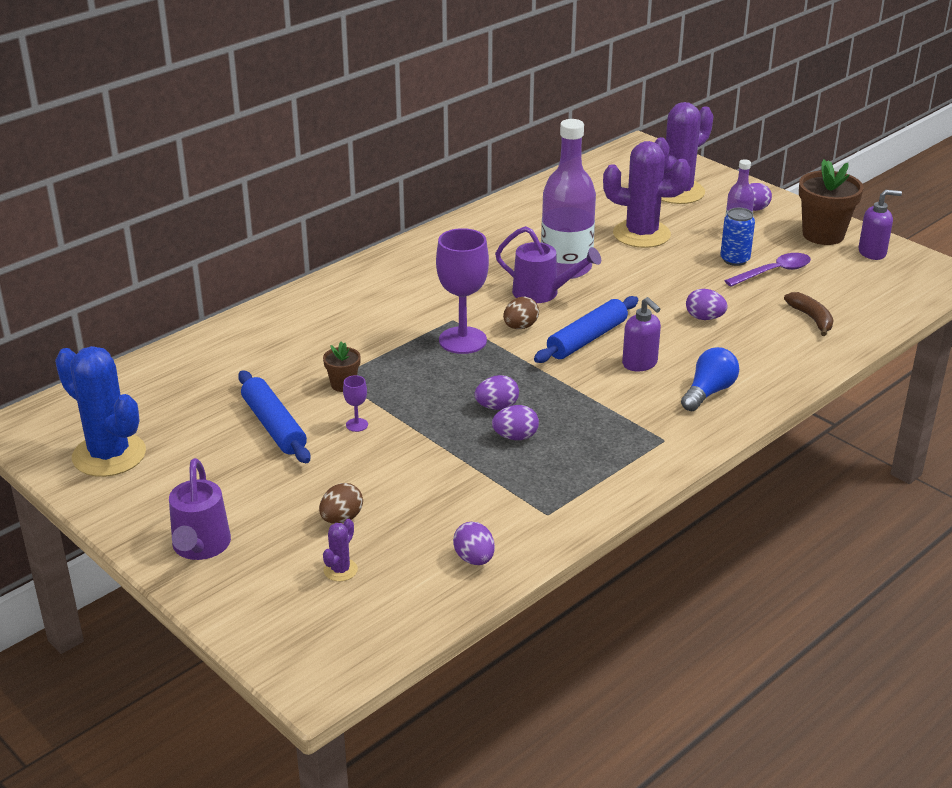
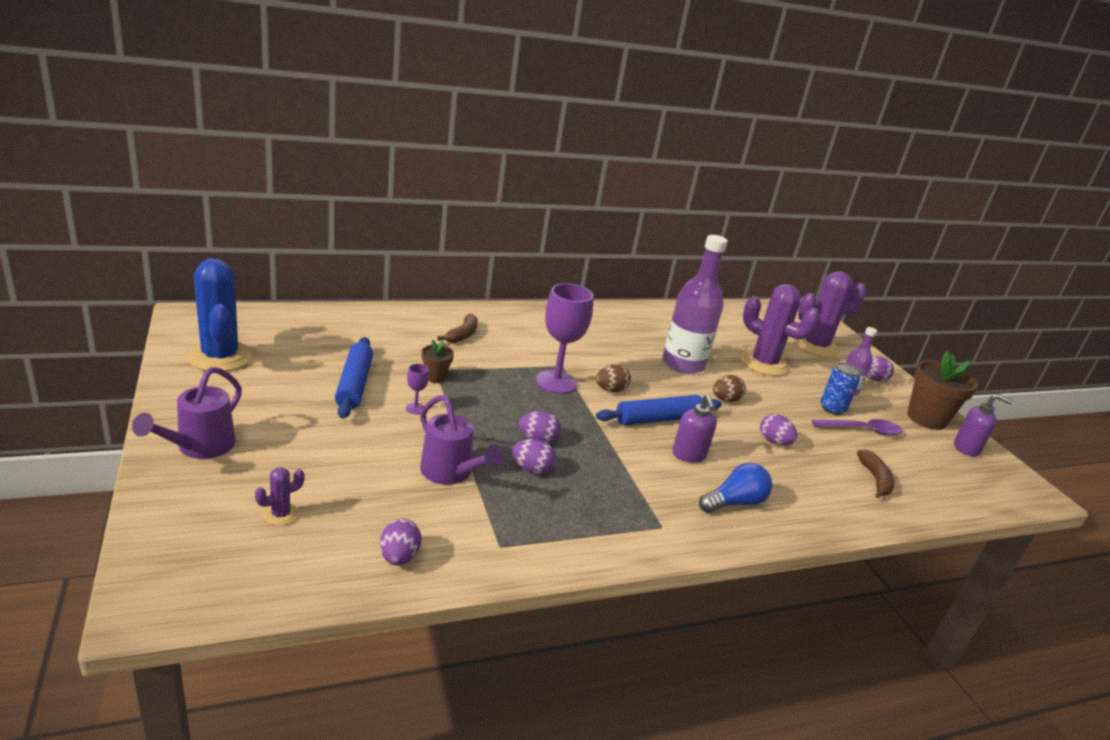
camera: 20 degrees right, 5 degrees down
(324, 326) = (462, 335): none -> brown banana
(341, 518) = (328, 473): brown egg -> brown egg (725, 400)
(542, 293) = (649, 374): purple watering can -> purple watering can (451, 473)

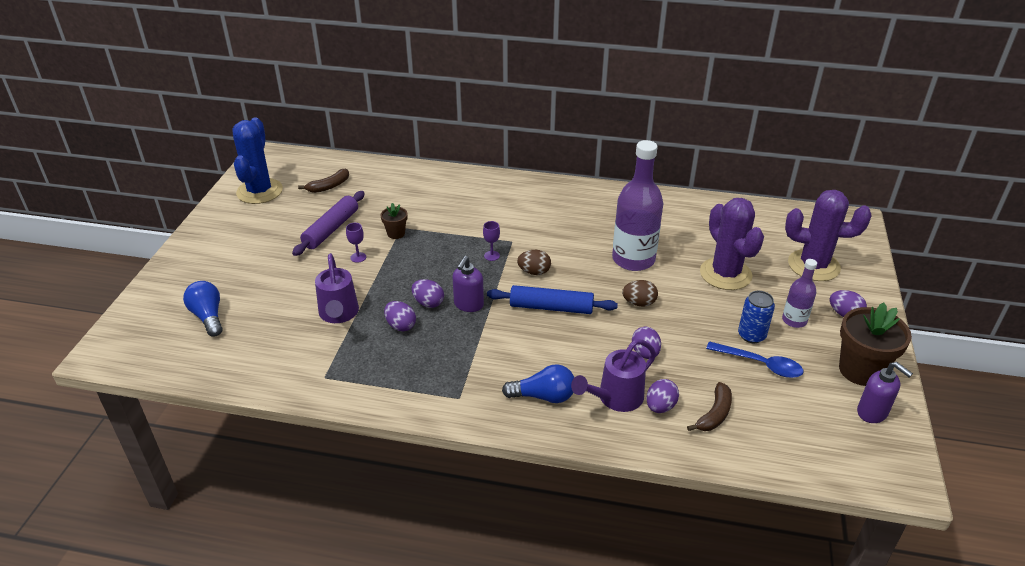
camera: 35 degrees right, 10 degrees up
(200, 447) = (198, 258): purple watering can -> purple watering can (615, 398)
(281, 514) = (208, 316): purple cactus -> blue light bulb
(354, 384) = (331, 229): blue rolling pin -> purple rolling pin
(399, 557) = (253, 365): purple egg -> purple egg (660, 406)
(462, 335) = (451, 199): brown banana -> brown banana (329, 186)
(556, 382) = (491, 256): purple goblet -> purple goblet, size x0.42
(689, 455) = (546, 345): purple soap dispenser -> purple soap dispenser (468, 305)
(862, 430) = (760, 364): purple spoon -> blue spoon

